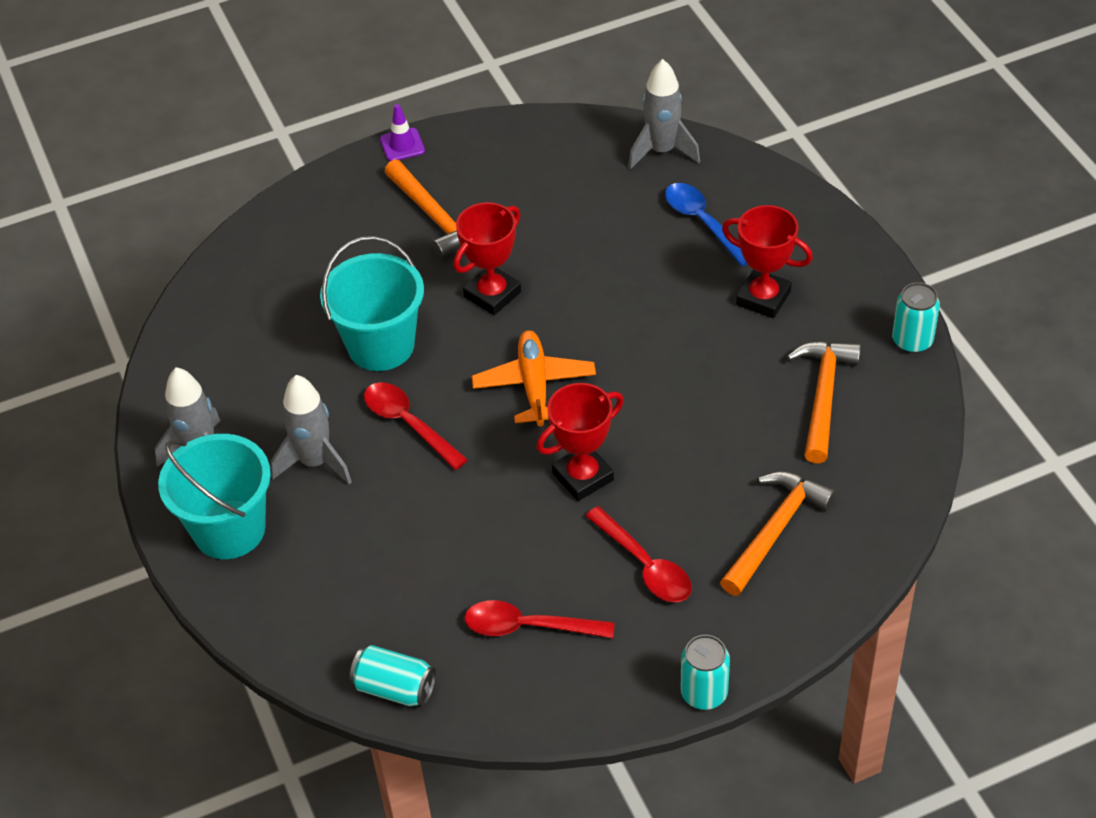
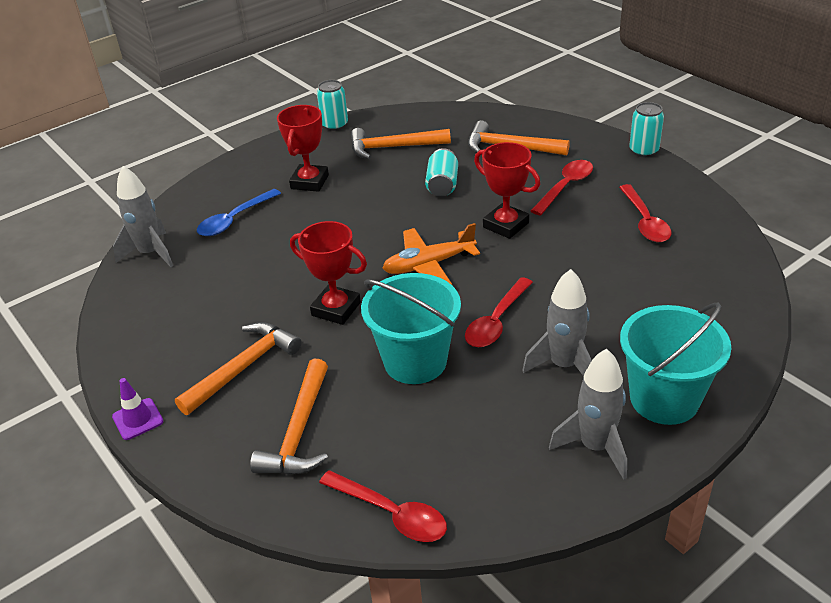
camera: 105 degrees left, 10 degrees down
(208, 298) = (391, 513): none -> red spoon
(332, 250) = (299, 431): none -> orange hammer
(395, 688) = (737, 266): turquoise can -> turquoise can (442, 185)

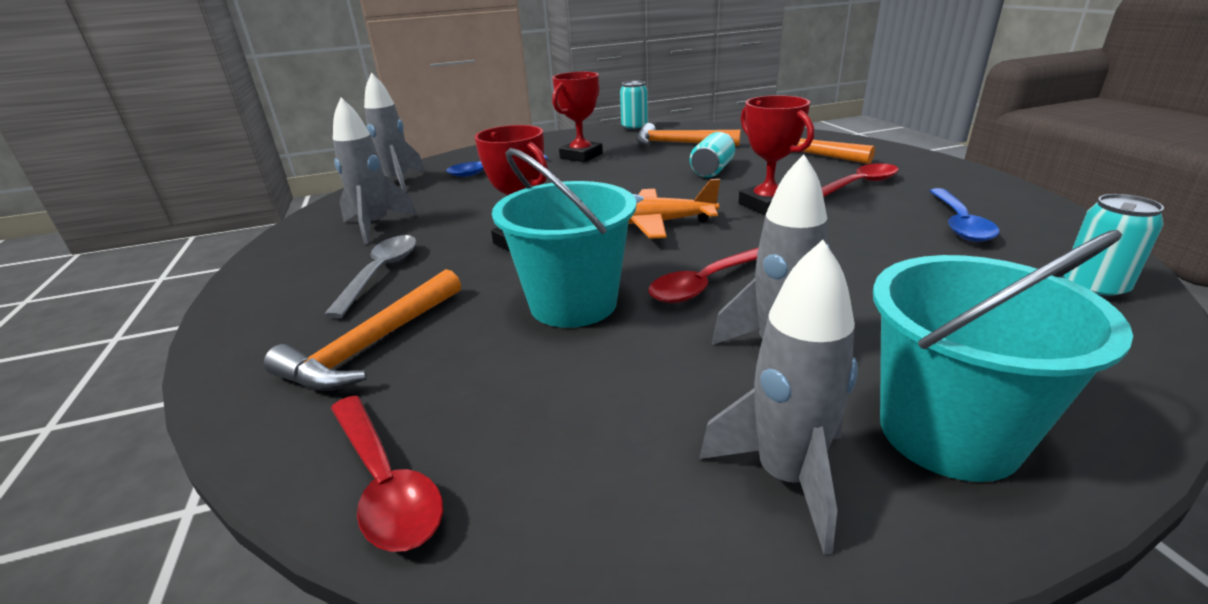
camera: 20 degrees right, 10 degrees down
(138, 419) = (233, 295): purple traffic cone -> none
(187, 317) = (376, 226): none -> grey rocket
(243, 368) = (380, 273): orange hammer -> grey spoon
(643, 151) = (971, 169): turquoise can -> turquoise can (1093, 288)
(645, 221) = (959, 223): red spoon -> blue spoon

